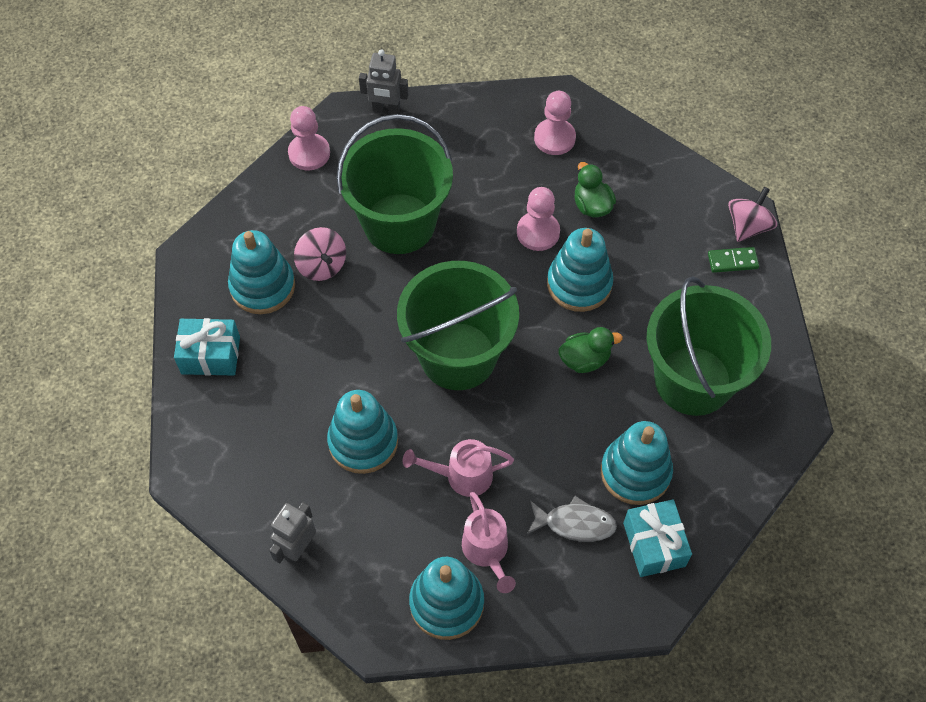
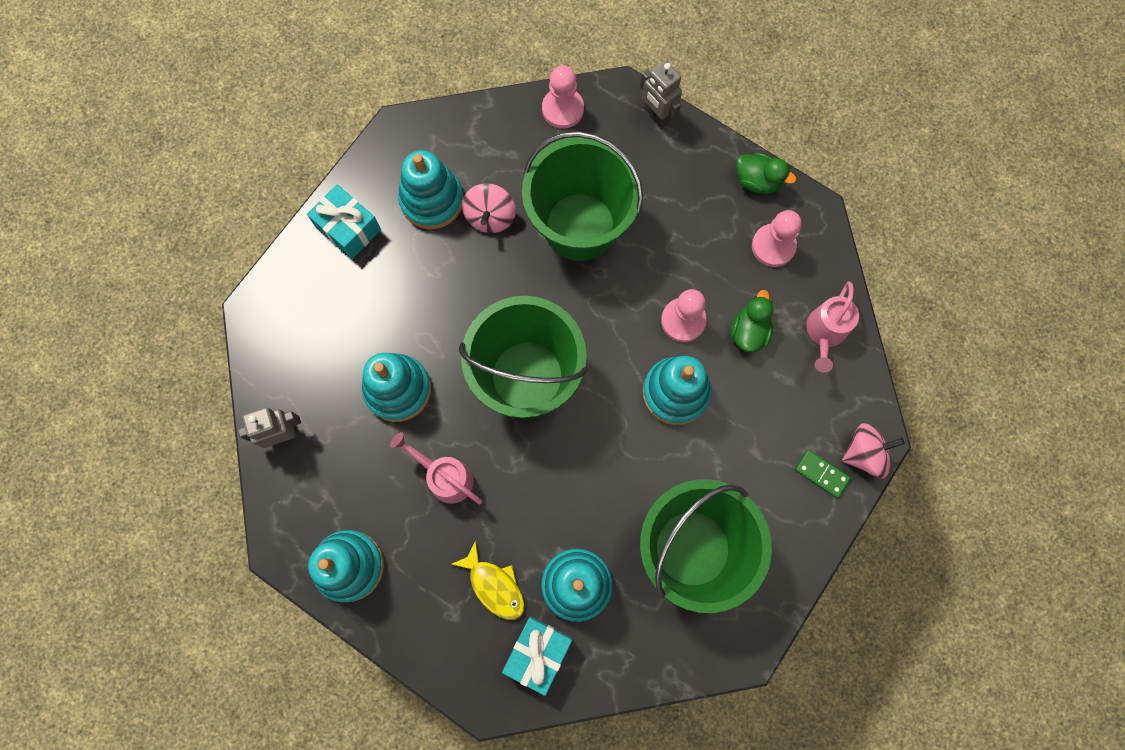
camera: 40 degrees right, 15 degrees up
(487, 552) = (411, 552): pink watering can -> pink watering can (824, 333)
(575, 523) = (494, 586): grey fish -> yellow fish
(585, 359) = (622, 460): green duck -> green duck (757, 181)

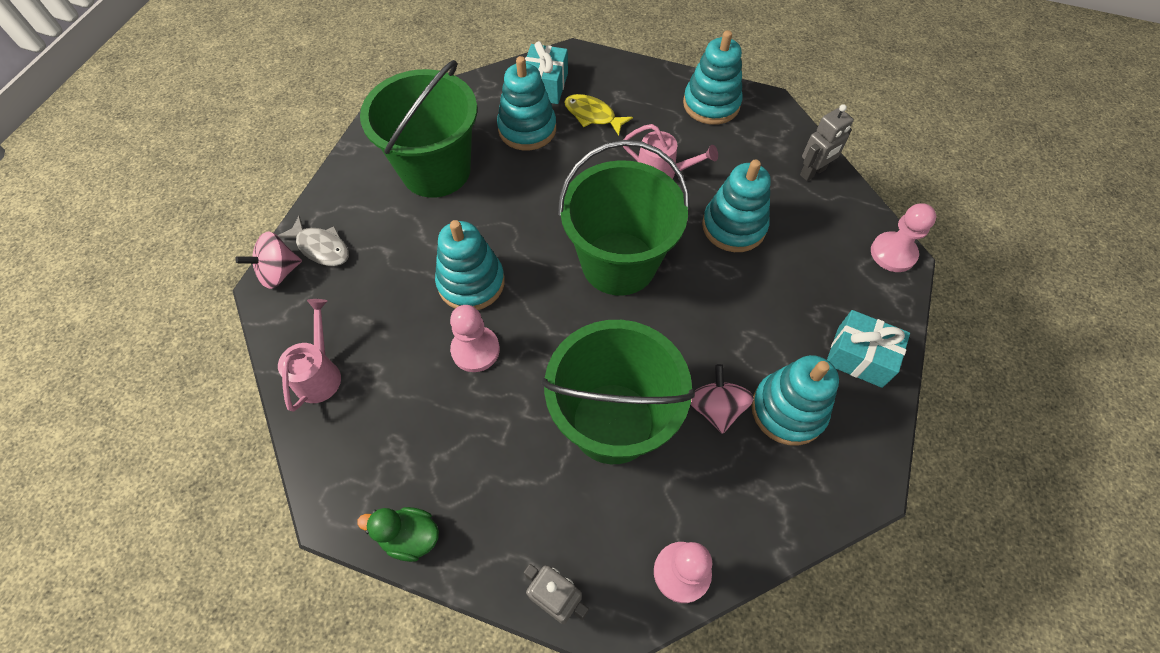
camera: 165 degrees right, 15 degrees down
(749, 331) = (403, 356): green duck -> none
(773, 246) = (383, 456): pink pawn -> pink pawn (893, 253)
(821, 474) = (321, 247): green domino -> grey fish

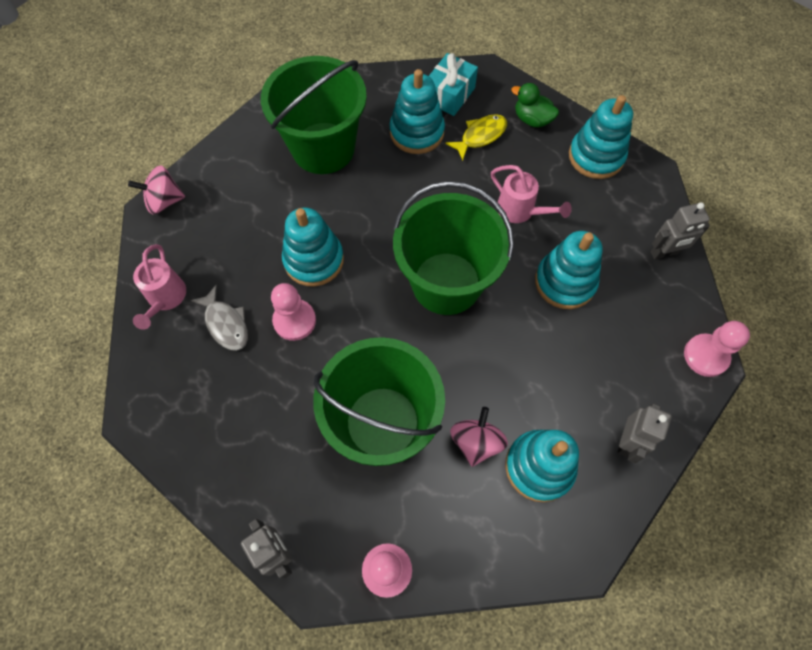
camera: 20 degrees right, 5 degrees up
(320, 373) = (165, 299): pink watering can -> pink watering can turned 150 degrees clockwise
(321, 247) = (205, 190): grey fish -> grey fish (226, 324)
(410, 537) = (185, 458): green duck -> green duck (532, 119)
(592, 115) = (480, 136): yellow fish -> yellow fish turned 90 degrees clockwise
(859, 357) = (627, 442): turquoise gift -> grey robot

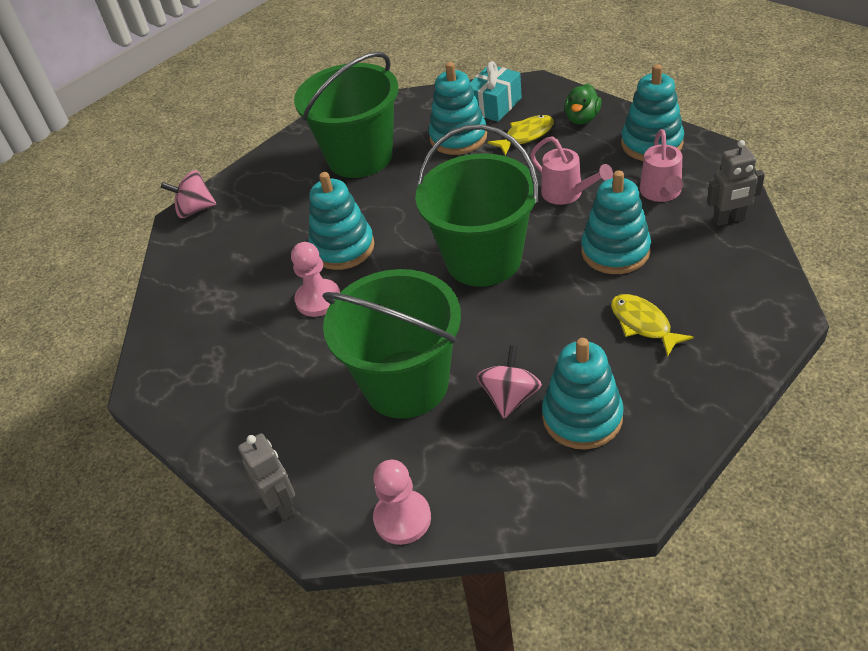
camera: 10 degrees right, 20 degrees down
(165, 299) = (187, 288): pink watering can -> pink watering can (661, 193)
(226, 324) = (246, 306): grey fish -> none
(532, 119) = (582, 118): green duck -> green duck turned 105 degrees counterclockwise
(590, 367) = (643, 324): none -> yellow fish
(627, 442) = (686, 390): grey robot -> none
(706, 356) = (779, 308): pink pawn -> none

